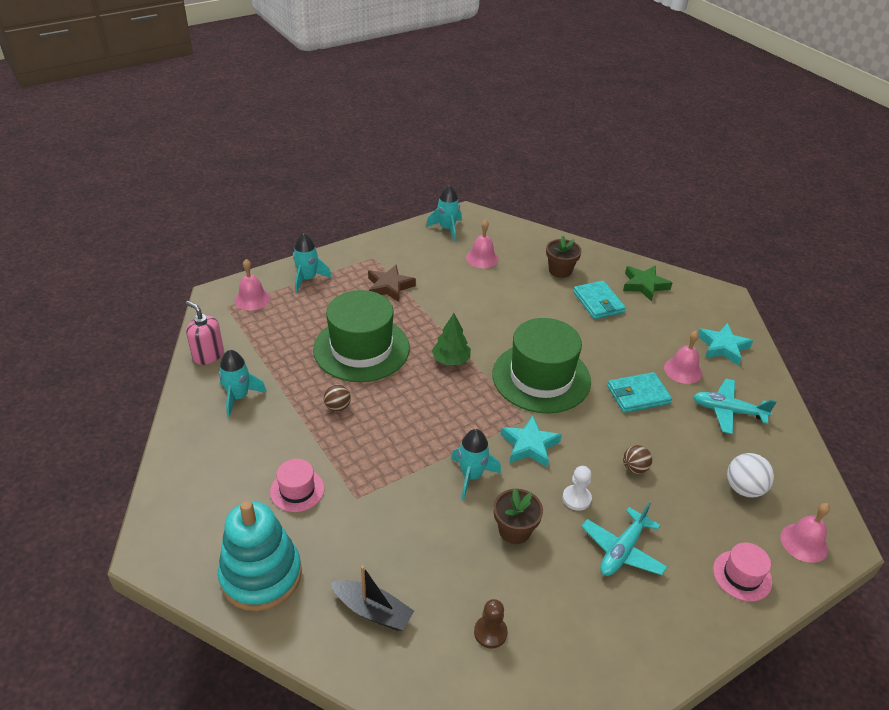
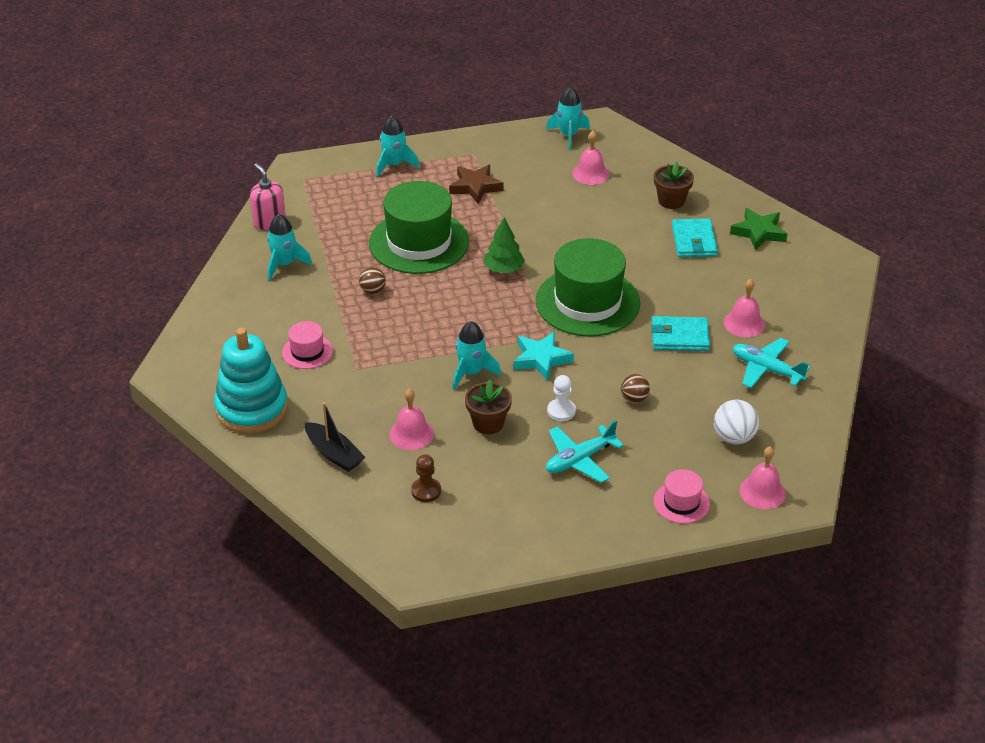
camera: 20 degrees right, 0 degrees up
(252, 299) = (330, 176): pink bell -> pink bell (411, 434)
(723, 347) = (805, 310): turquoise star -> none

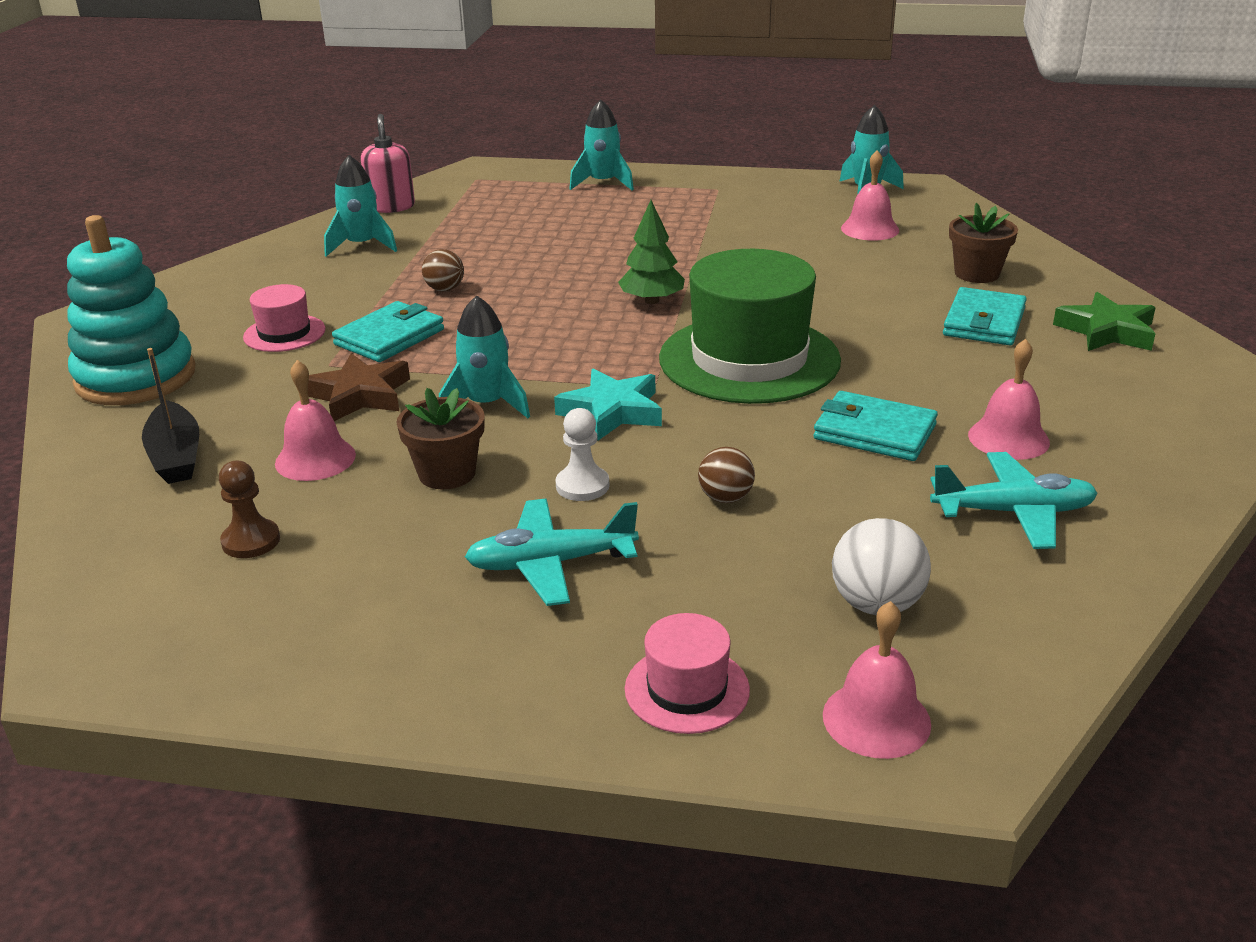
camera: 25 degrees right, 10 degrees down
(373, 338) = (389, 337): none -> turquoise wallet
(419, 242) = (559, 255): green hat -> none
(475, 187) = (691, 217): brown star -> brown star (359, 395)
(766, 369) = (1013, 512): turquoise plane -> turquoise plane turned 120 degrees clockwise

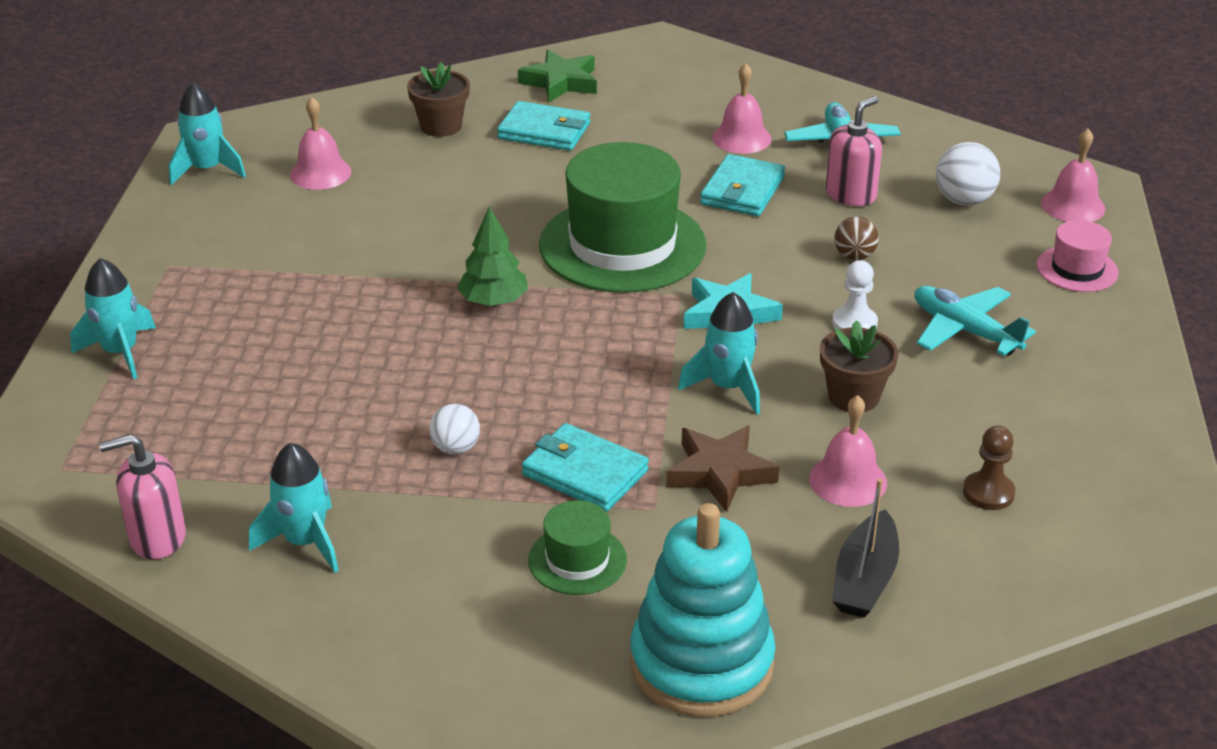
camera: 95 degrees left, 5 degrees up
(176, 456) = (864, 579): black boat -> black boat turned 135 degrees clockwise
(284, 333) = (577, 560): pink hat -> green hat
(445, 289) = (455, 448): brown ball -> white ball
(551, 563) = (965, 331): turquoise plane -> turquoise plane turned 150 degrees clockwise
(877, 508) = (851, 194): none -> pink soap dispenser

